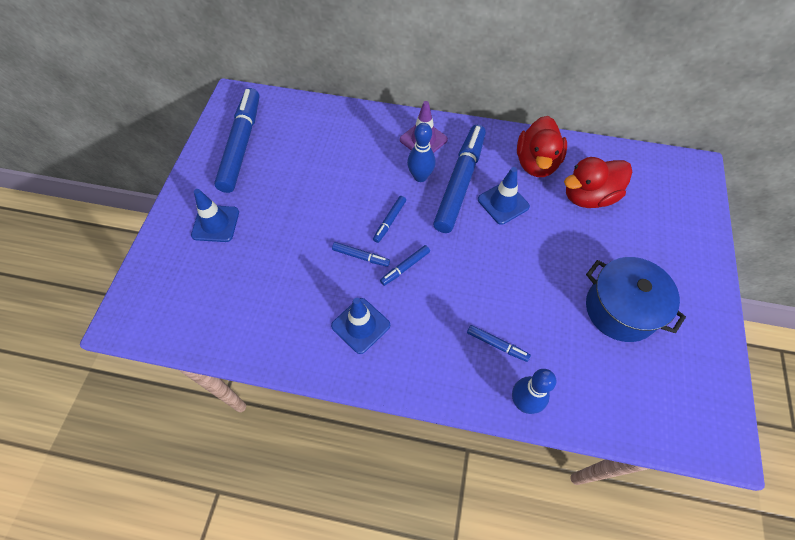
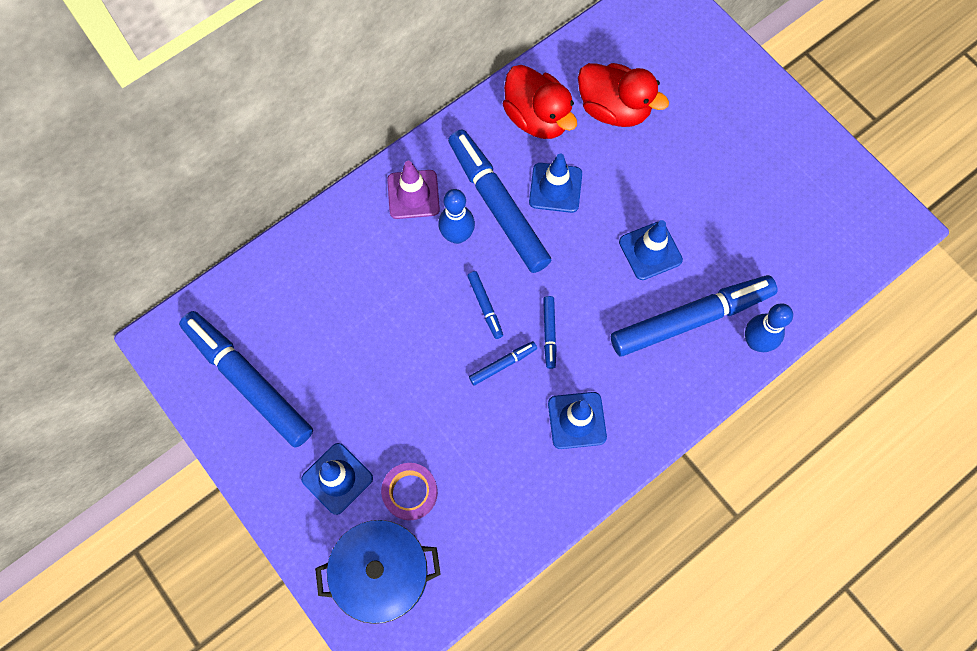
camera: 50 degrees left, 10 degrees up
(235, 266) = (410, 492): none -> purple tape
(497, 345) = (691, 319): blue marker -> blue marker, size x2.36
(518, 285) = (650, 251): none -> blue traffic cone
(588, 196) = (614, 109): red duck -> red duck turned 75 degrees counterclockwise
(620, 309) = (741, 191): blue pot -> blue pot (382, 574)

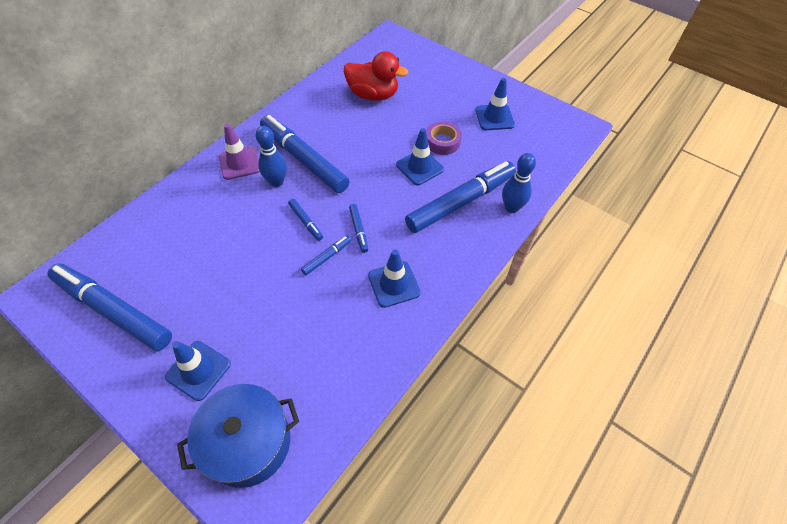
camera: 15 degrees left, 15 degrees down
(410, 492) = (265, 367): purple tape -> purple tape (442, 142)
(537, 118) = (322, 107): red duck -> none
(555, 188) = (343, 143): blue traffic cone -> blue traffic cone (494, 117)

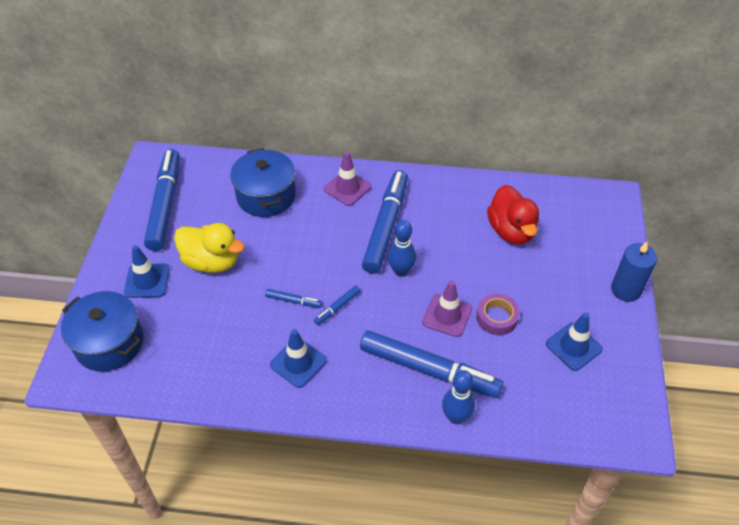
camera: 60 degrees right, 5 degrees down
(190, 222) = (266, 196): none -> blue pot
(226, 301) = (212, 262): none -> yellow duck
(276, 182) = (346, 223): blue bowling pin -> blue bowling pin (401, 271)
(306, 222) = (319, 266): blue marker -> none
(419, 167) = (447, 315): blue traffic cone -> purple traffic cone
(468, 71) = (626, 290): none -> blue candle

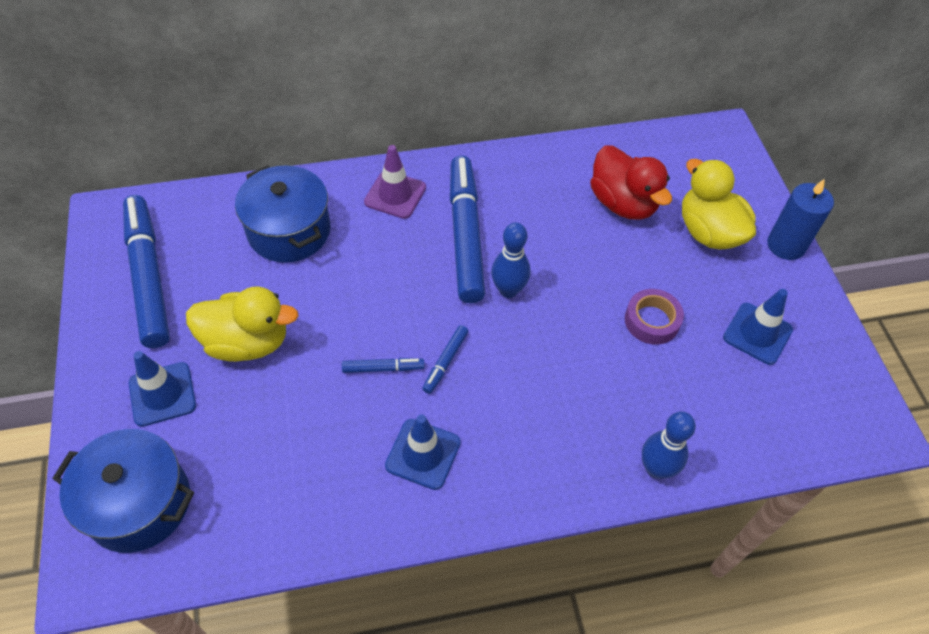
camera: 20 degrees left, 5 degrees up
(429, 370) = (597, 414): blue marker -> none
(447, 315) = (590, 334): purple traffic cone -> none
(568, 266) = (708, 232): none -> yellow duck

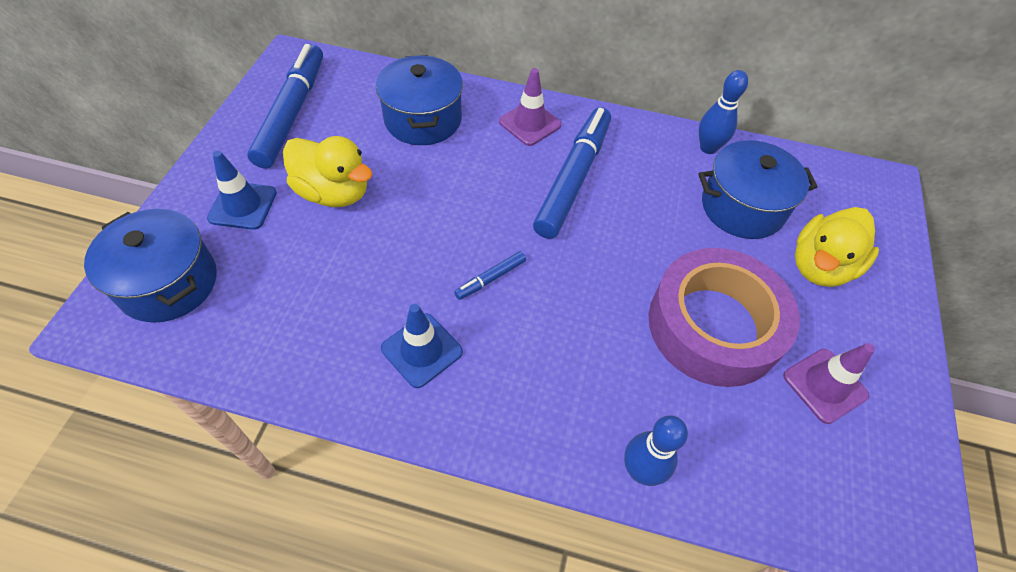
camera: 25 degrees right, 0 degrees up
(383, 368) = (432, 261): blue marker -> none
(508, 290) = (586, 240): blue bowling pin -> blue bowling pin (708, 148)
(623, 203) = (742, 207): red duck -> blue pot
(652, 321) = (714, 325): purple tape -> purple tape, size x2.22
(708, 232) = (820, 266): yellow duck -> yellow duck turned 135 degrees counterclockwise
(757, 333) = (824, 385): blue traffic cone -> purple traffic cone
(786, 245) = (902, 312): blue candle -> none

